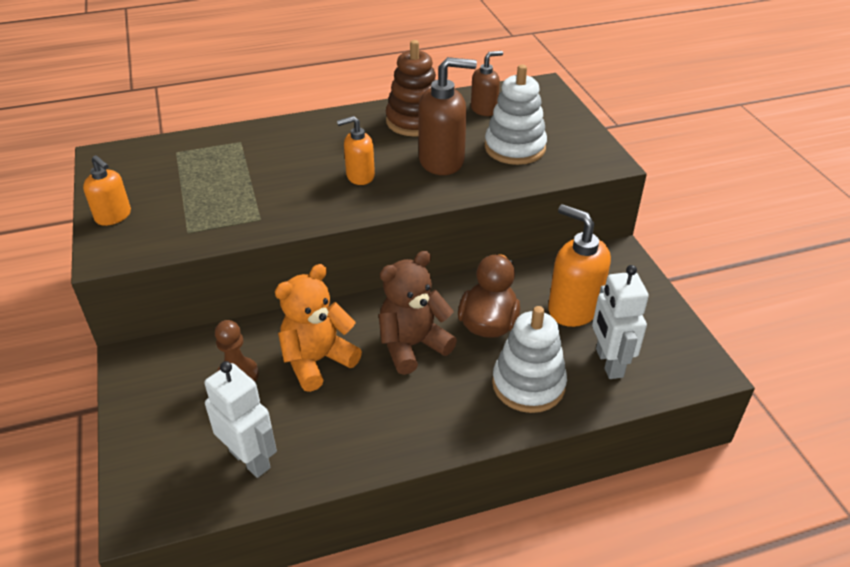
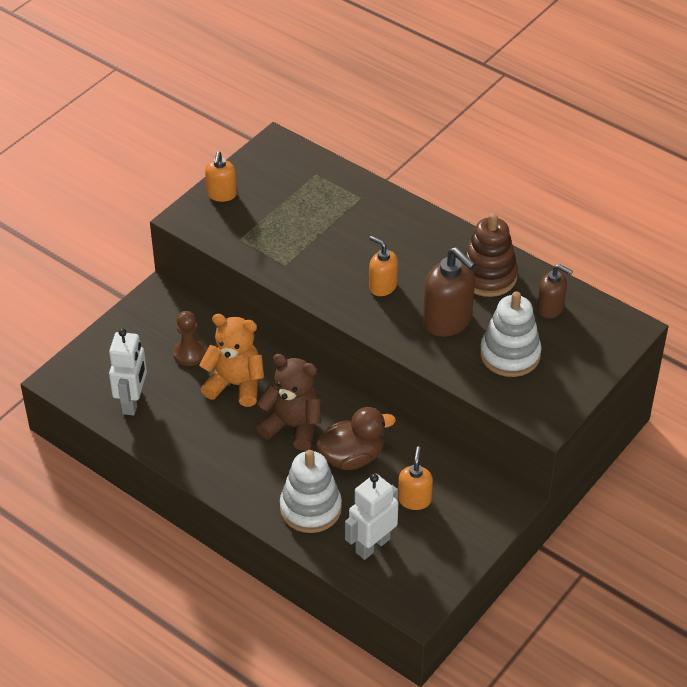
camera: 55 degrees right, 5 degrees up
(573, 308) = (414, 499): orange soap dispenser -> orange soap dispenser, size x0.60

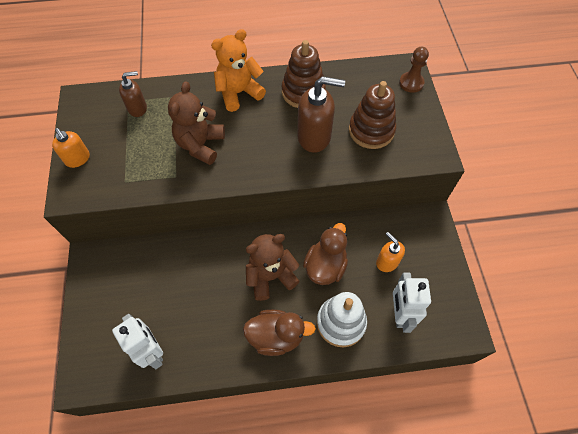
camera: 45 degrees left, 15 degrees up
(189, 354) = (154, 282): brown pawn -> brown pawn (411, 83)
(235, 385) = (206, 279): orange teddy bear -> orange teddy bear (239, 93)
(243, 473) = (276, 336): none -> brown duck
(336, 255) = (200, 145): none -> brown teddy bear
(382, 286) = (252, 144): orange soap dispenser -> none
(510, 355) = (371, 130): white stacking toy -> brown stacking toy
(550, 308) = (357, 86): brown soap dispenser -> brown soap dispenser (137, 108)

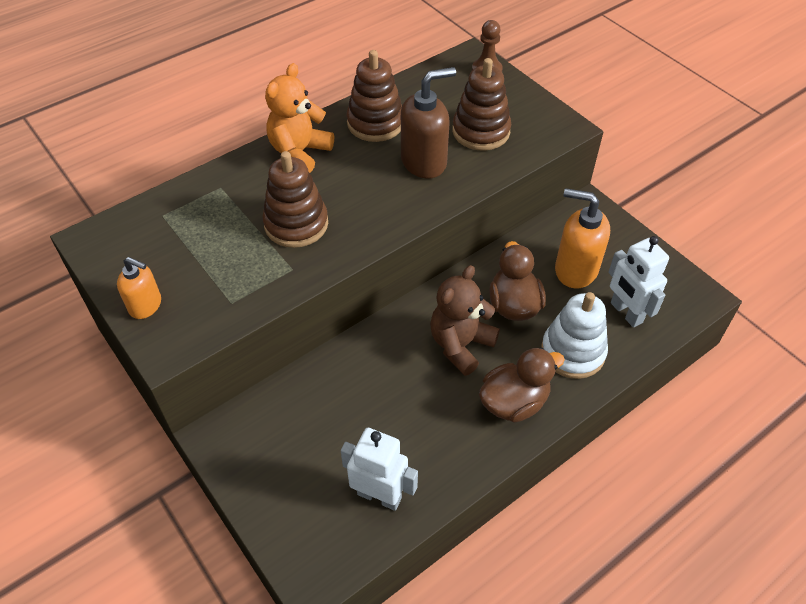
camera: 30 degrees left, 10 degrees down
(137, 108) = (182, 218): brown soap dispenser -> none
(200, 145) = (296, 224): brown teddy bear -> brown stacking toy
(387, 262) = (575, 269): orange soap dispenser -> orange soap dispenser, size x1.66

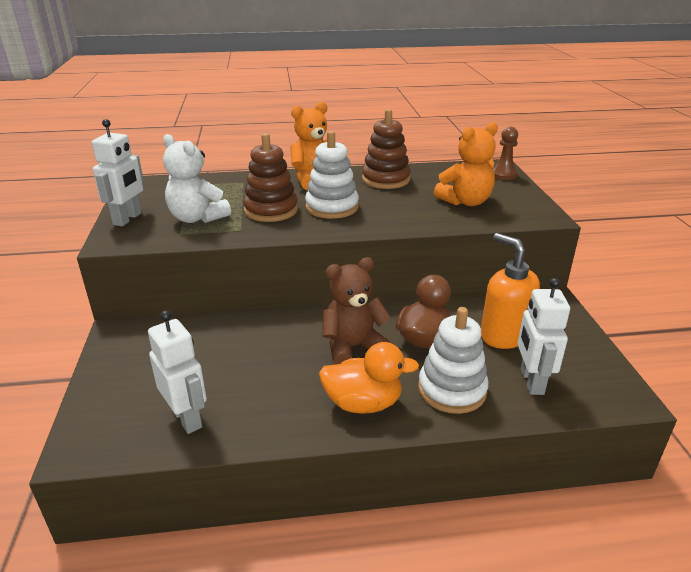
camera: 30 degrees right, 20 degrees down
(146, 305) = (128, 219): orange soap dispenser -> white robot
(226, 270) = (197, 218): none -> white teddy bear
(356, 193) = (332, 207): none -> white stacking toy
(424, 162) = (401, 205): brown soap dispenser -> none
(481, 131) = (465, 202): brown stacking toy -> orange teddy bear
(514, 402) = (363, 403): brown duck -> orange duck

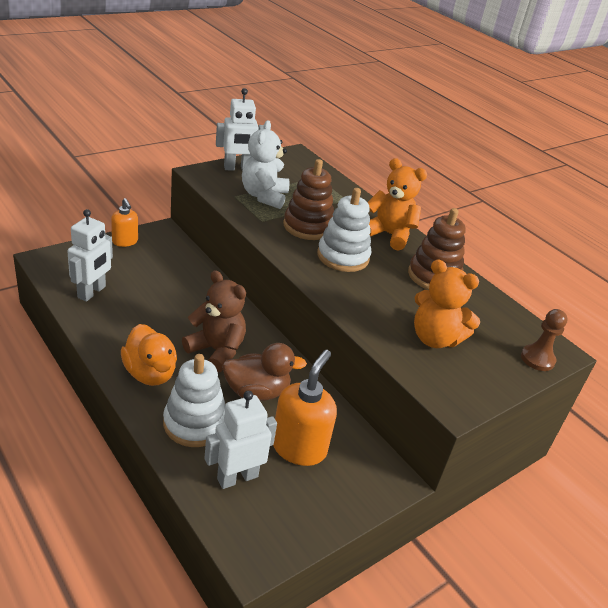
camera: 55 degrees right, 5 degrees up
(108, 366) = (125, 241): none -> orange soap dispenser

